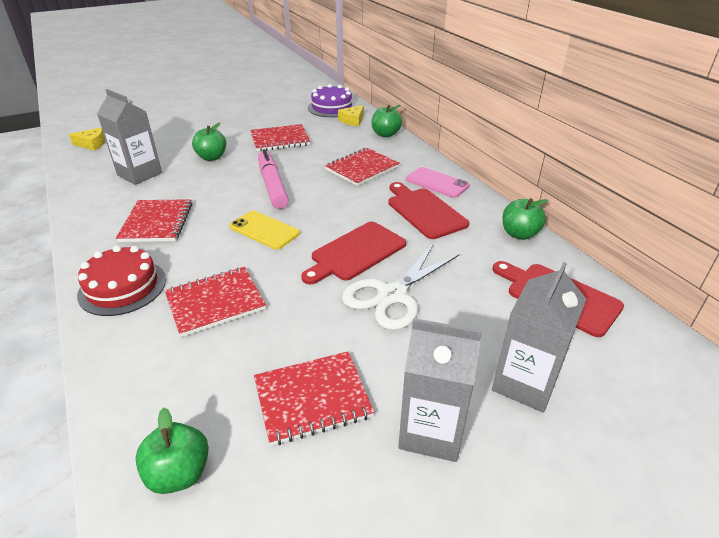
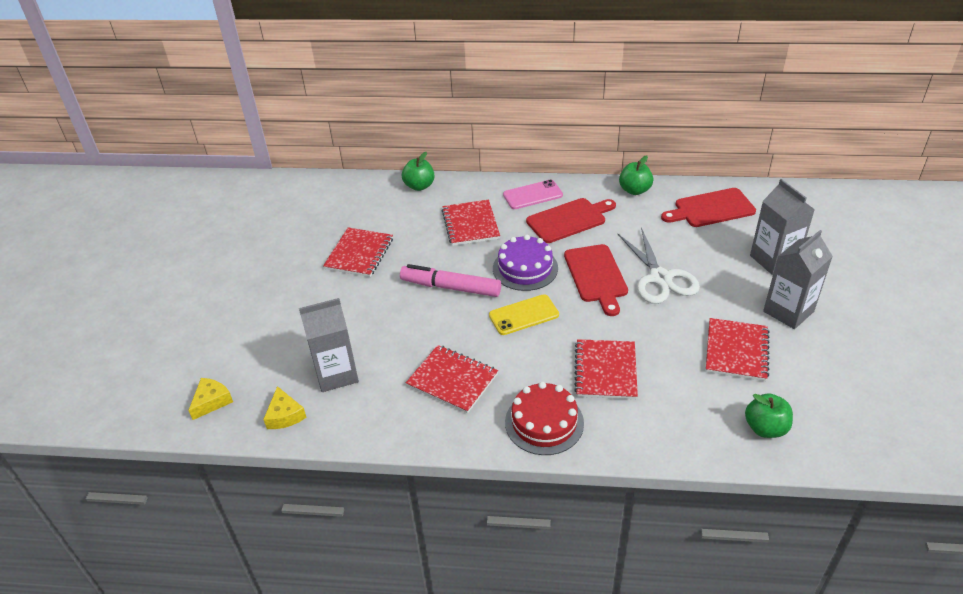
camera: 55 degrees left, 5 degrees up
(212, 157) = (351, 312): green apple -> none
(332, 107) = (321, 195): purple cake -> purple cake (525, 268)
(352, 120) = (367, 194): yellow cheese -> yellow cheese (285, 415)
(424, 211) = (569, 219): red cutting board -> red cutting board turned 150 degrees clockwise

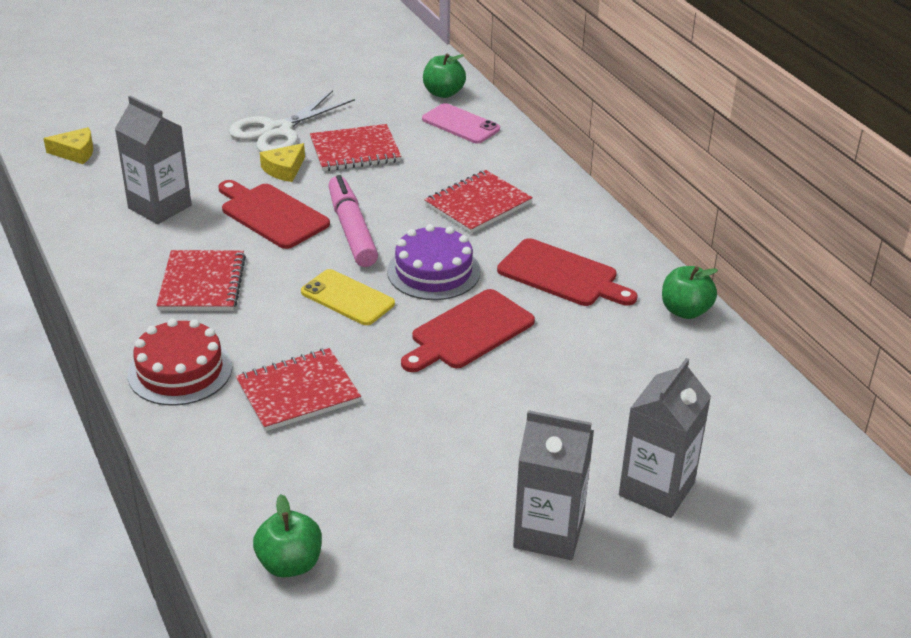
camera: 55 degrees right, 5 degrees down
(285, 415) = (83, 199): yellow cheese -> yellow cheese (284, 169)
(419, 186) = (514, 144): green apple -> green apple (443, 93)
(532, 195) = (584, 230): pink phone -> pink phone (460, 124)
(660, 278) = (513, 388): white scissors -> white scissors (278, 131)
(711, 209) = (717, 394): red cutting board -> red cutting board (271, 214)
(736, 351) = (421, 499): red notebook -> none

